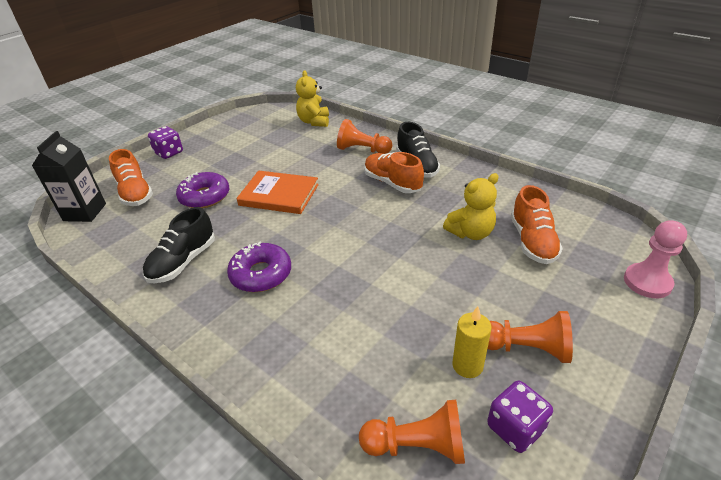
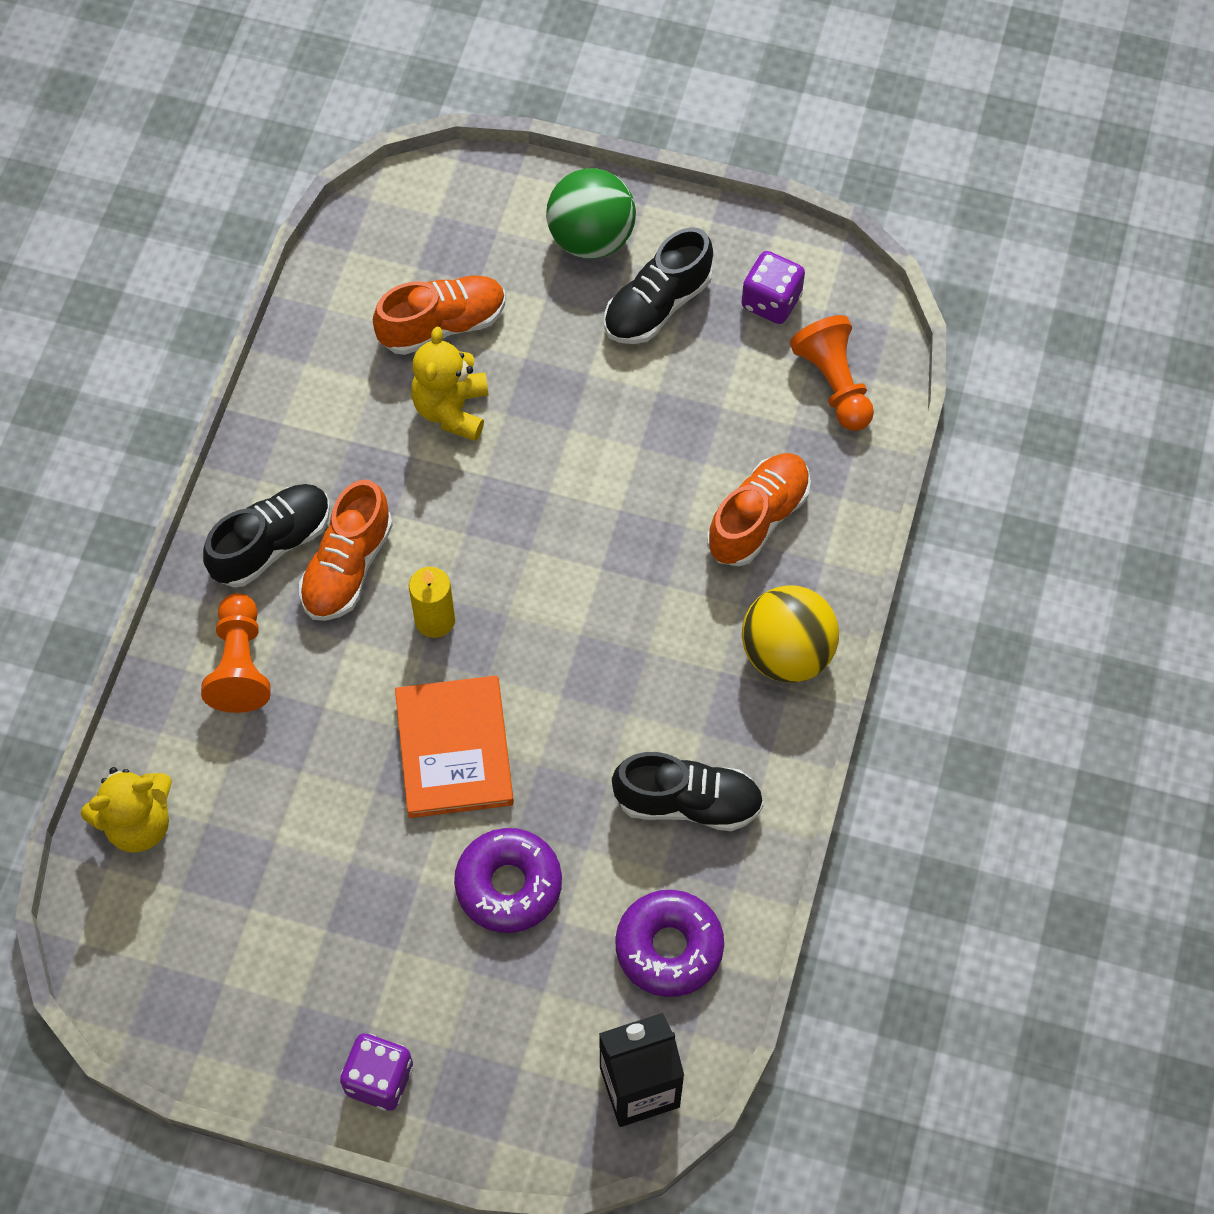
camera: 115 degrees left, 25 degrees up
(135, 193) = (548, 1033): orange shoe -> orange shoe (758, 518)
(226, 332) = (786, 653): none -> yellow ball
(261, 274) = (664, 668): purple donut -> purple donut (669, 947)
(467, 365) = (711, 360): yellow candle -> yellow candle (435, 620)
(471, 233) = (451, 409): yellow teddy bear -> yellow teddy bear turned 120 degrees counterclockwise
(526, 348) = (657, 305): orange pawn -> black shoe
(596, 327) = (591, 238): none -> green ball
(647, 282) = (481, 187): pink pawn -> none

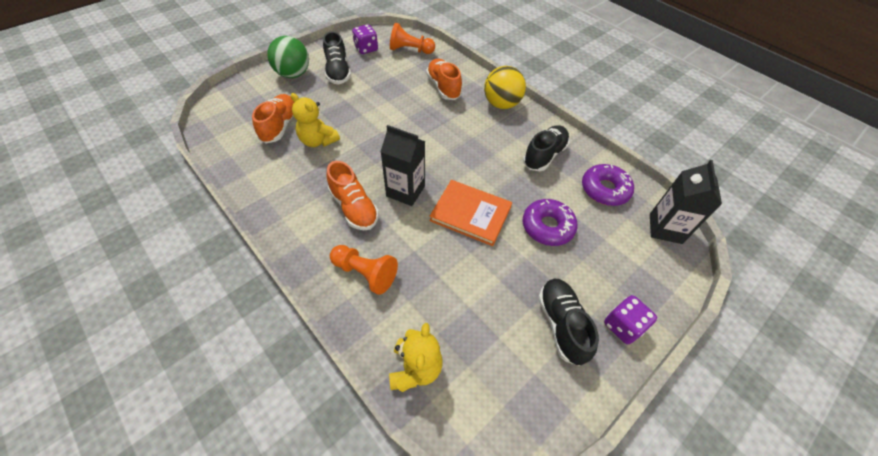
camera: 60 degrees left, 10 degrees down
(272, 544) = (317, 229): black shoe -> black shoe (561, 324)
(435, 620) = (405, 191): yellow candle -> black carton

